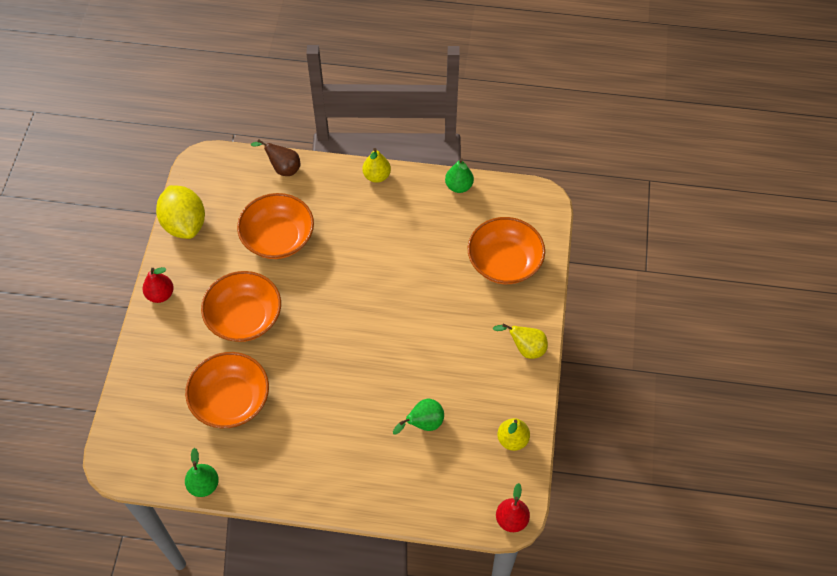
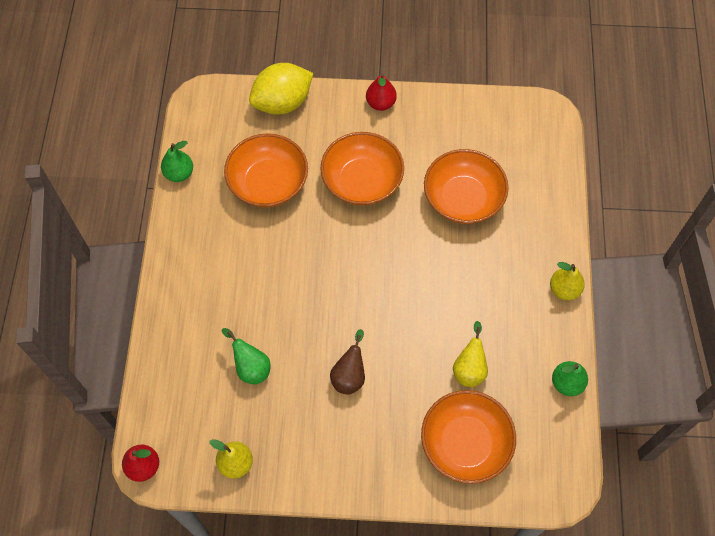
camera: 85 degrees right, 5 degrees up
(185, 224) = (467, 110): yellow lemon -> yellow lemon (282, 103)
(283, 168) = (555, 191): brown pear -> brown pear (349, 375)
(525, 348) = (351, 473): yellow pear -> yellow pear (469, 368)

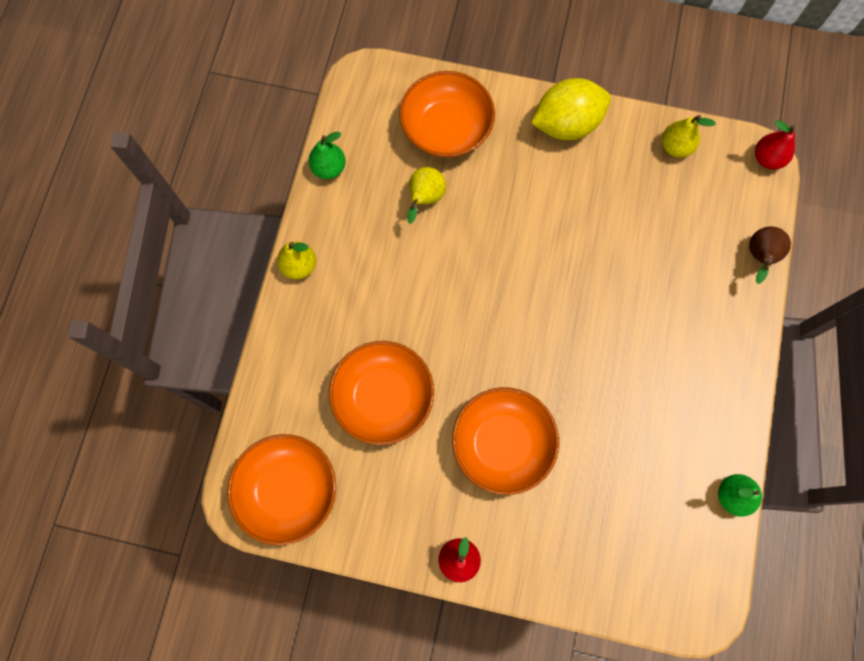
camera: 170 degrees left, 10 degrees up
(250, 367) = (655, 238): green pear -> none
(268, 183) = (620, 462): orange bowl -> orange bowl (288, 490)
(282, 103) = (591, 584): yellow lemon -> yellow lemon (566, 124)
(349, 375) = (551, 212): brown pear -> brown pear (759, 257)

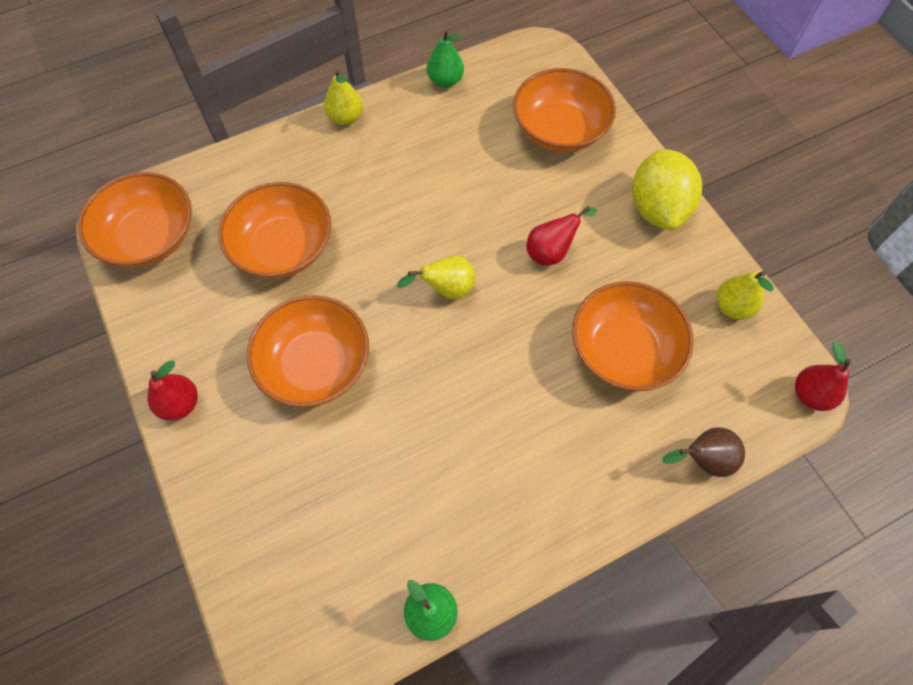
camera: 50 degrees right, 10 degrees down
(425, 199) = (483, 157): yellow pear -> yellow pear (446, 289)
(542, 220) = (551, 252): none -> red pear
(566, 124) = (657, 208): yellow lemon -> yellow lemon turned 60 degrees clockwise
(652, 238) = (624, 350): none -> orange bowl

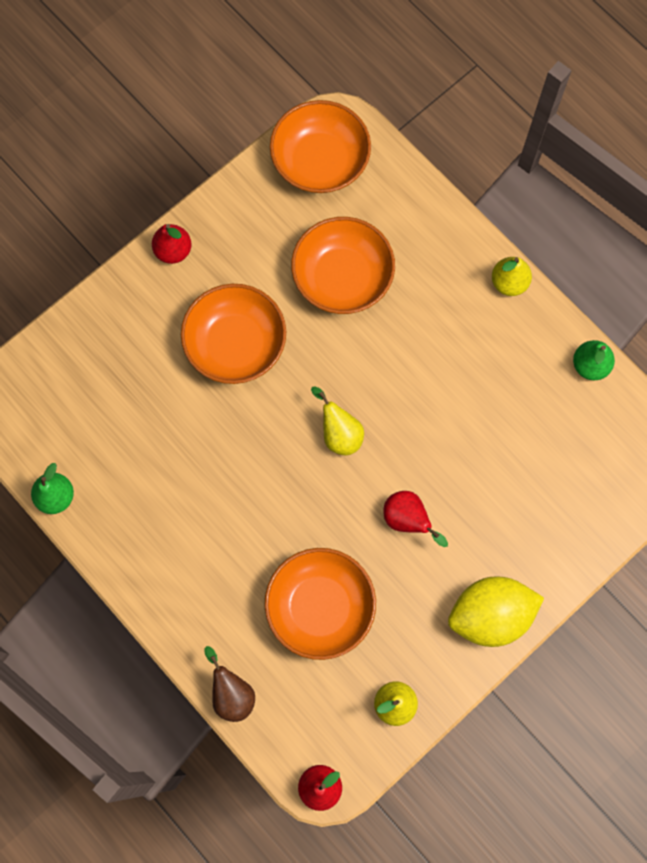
camera: 75 degrees right, 10 degrees up
(559, 130) = (561, 497): orange bowl -> none

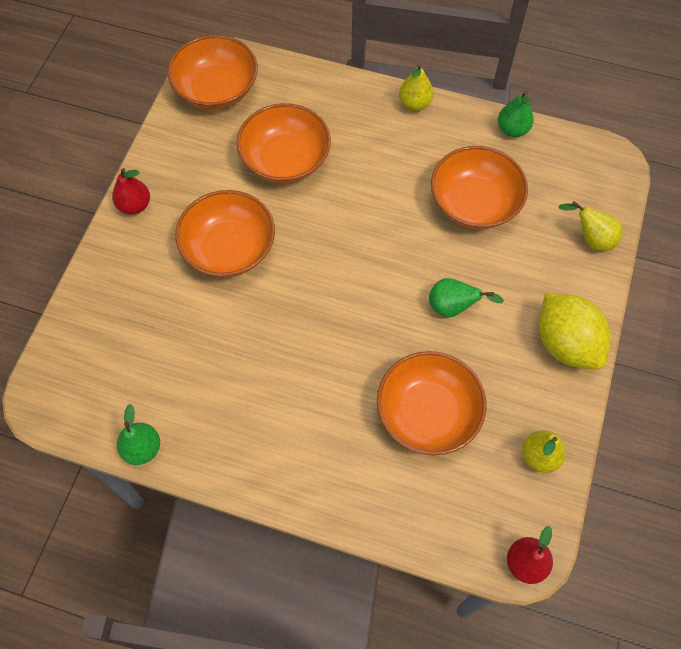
camera: 30 degrees left, 10 degrees down
(231, 693) = (399, 527): brown pear -> none
(339, 433) = (356, 271): yellow pear -> yellow pear (591, 239)
(408, 520) = (453, 307): red pear -> green pear
(490, 615) = (566, 343): yellow lemon -> yellow lemon turned 75 degrees counterclockwise
(498, 425) = (474, 203): none -> orange bowl

